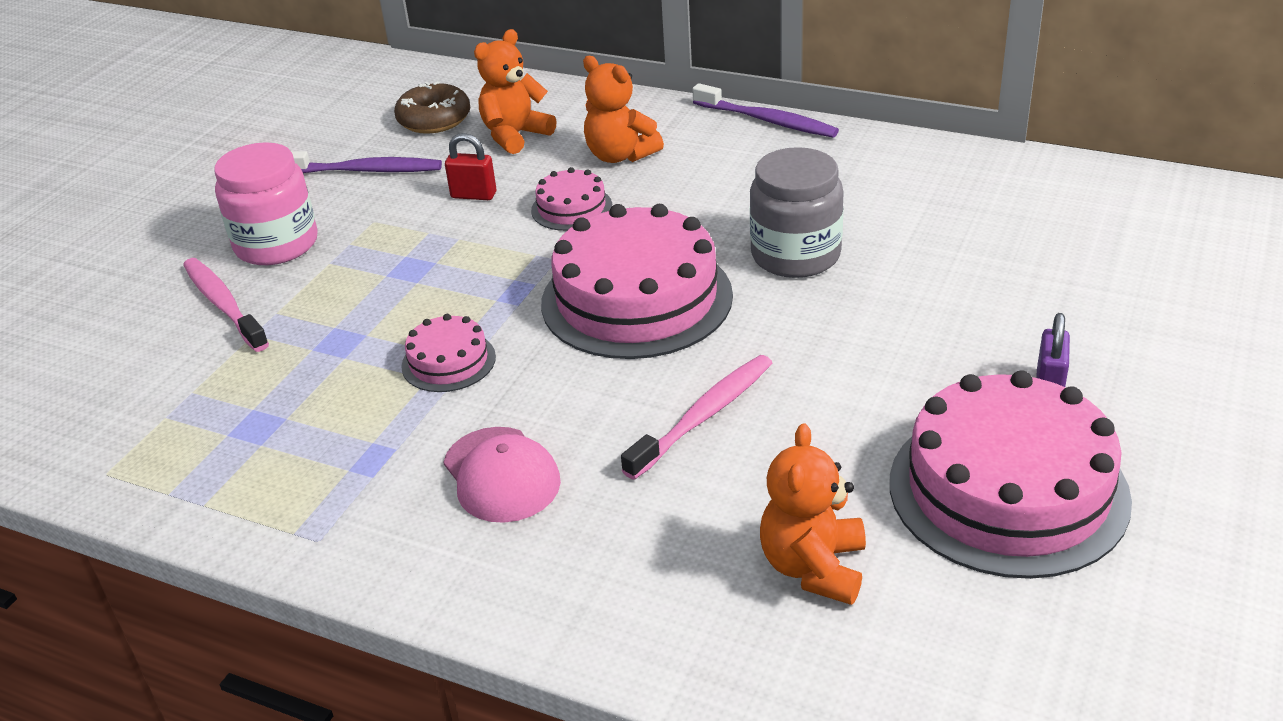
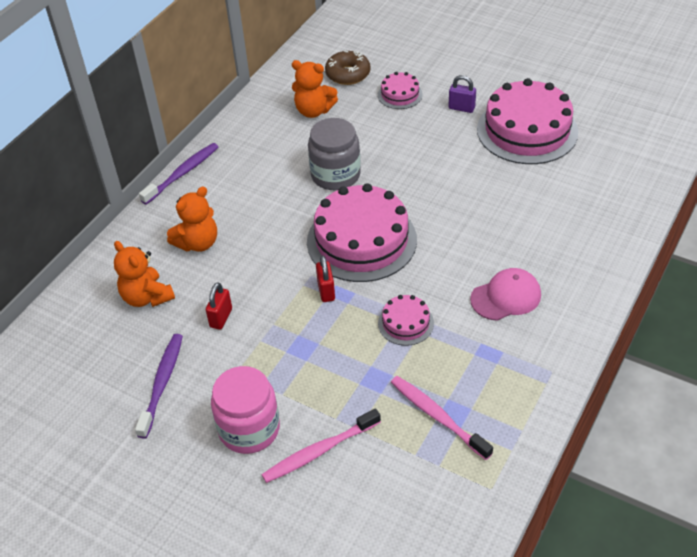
camera: 85 degrees left, 10 degrees up
(434, 120) = (100, 345): brown donut -> brown donut (348, 74)
(521, 276) = (326, 291): none -> red padlock
(571, 208) = (255, 267): pink cake -> pink cake (400, 94)
(703, 416) = (468, 219): pink toothbrush -> pink toothbrush (437, 416)
(813, 567) = (572, 191): orange teddy bear -> orange teddy bear (314, 111)

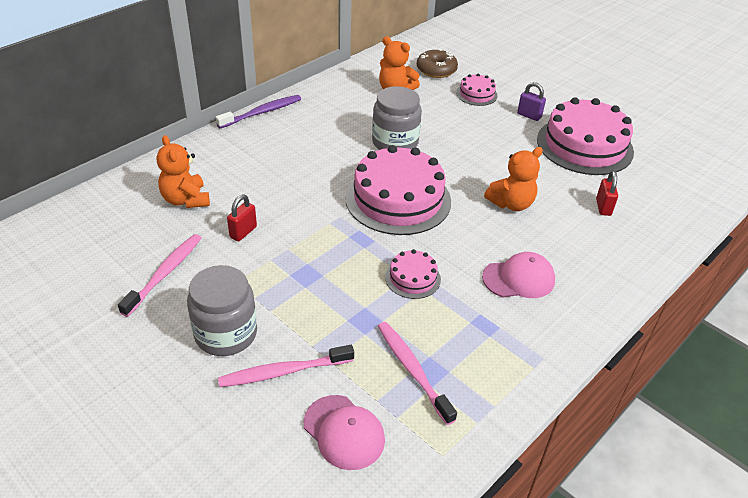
camera: 10 degrees right, 5 degrees down
(162, 383) = (165, 273): purple toothbrush -> pink toothbrush
(198, 243) = (250, 168): orange teddy bear -> orange teddy bear (511, 204)
(249, 429) = (226, 334): pink jar -> grey jar
(326, 291) = (348, 233): red padlock -> red padlock (603, 207)
(396, 492) = (344, 432): none -> pink cap

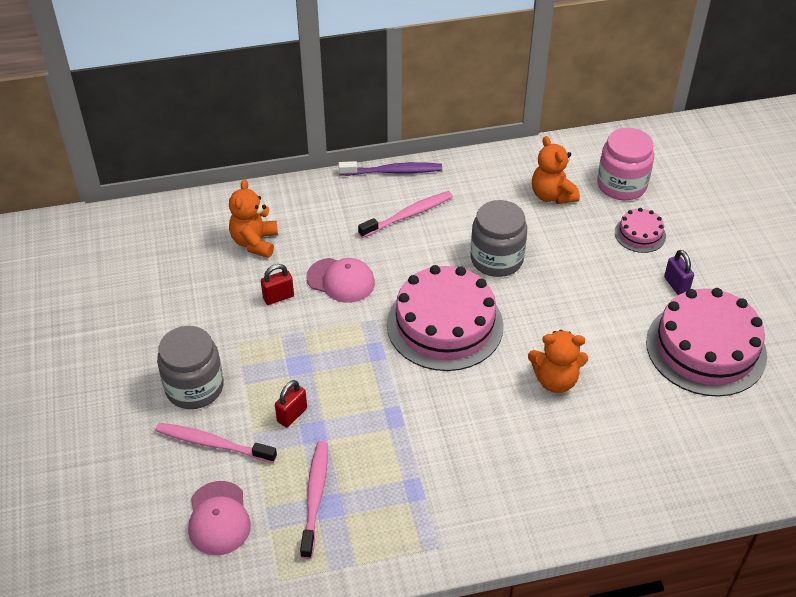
camera: 35 degrees right, 5 degrees up
(165, 273) = (187, 309): pink toothbrush -> pink toothbrush (408, 215)
(412, 278) = (388, 412): pink cake -> none
(436, 70) = (621, 185): brown donut -> pink jar
(518, 279) = (487, 461): pink cap -> pink cap (341, 280)
(603, 207) = (652, 429): red padlock -> red padlock (292, 415)

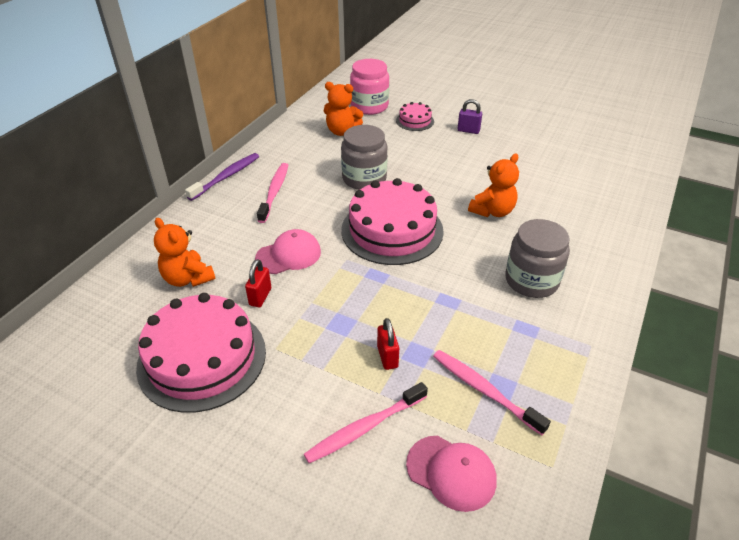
camera: 50 degrees left, 5 degrees down
(194, 387) = (289, 405): grey jar -> grey jar (531, 281)
(706, 348) = (527, 147): pink cake -> pink cake (202, 358)

